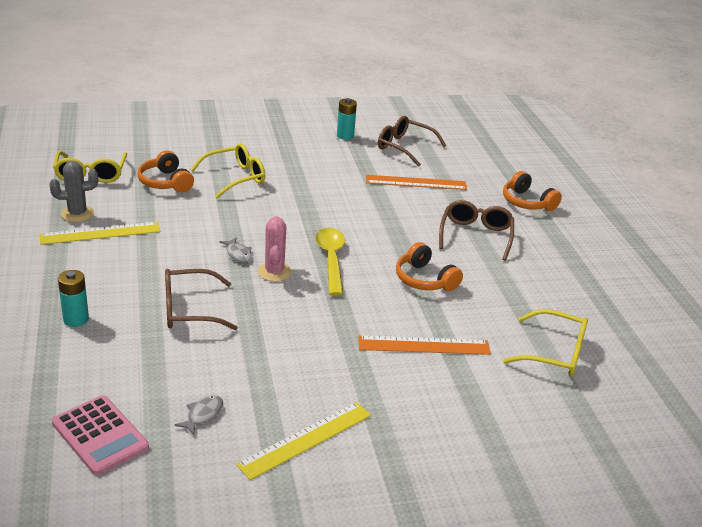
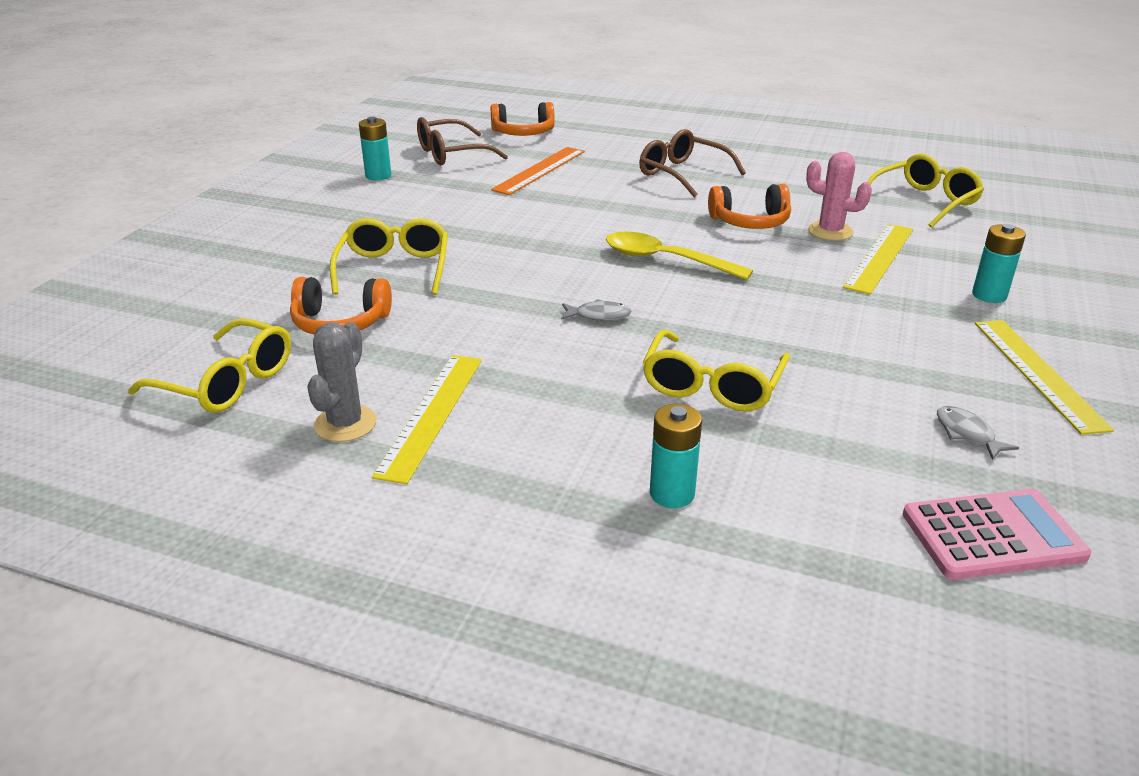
camera: 55 degrees left, 0 degrees up
(190, 310) = (712, 385): brown glasses -> yellow glasses
(274, 272) = (664, 302): pink cactus -> pink cactus (830, 231)
(409, 405) = (989, 295): none -> turquoise battery
(424, 345) = (880, 257): orange ruler -> yellow ruler
(527, 202) = (640, 134): orange headphones -> orange headphones (523, 133)

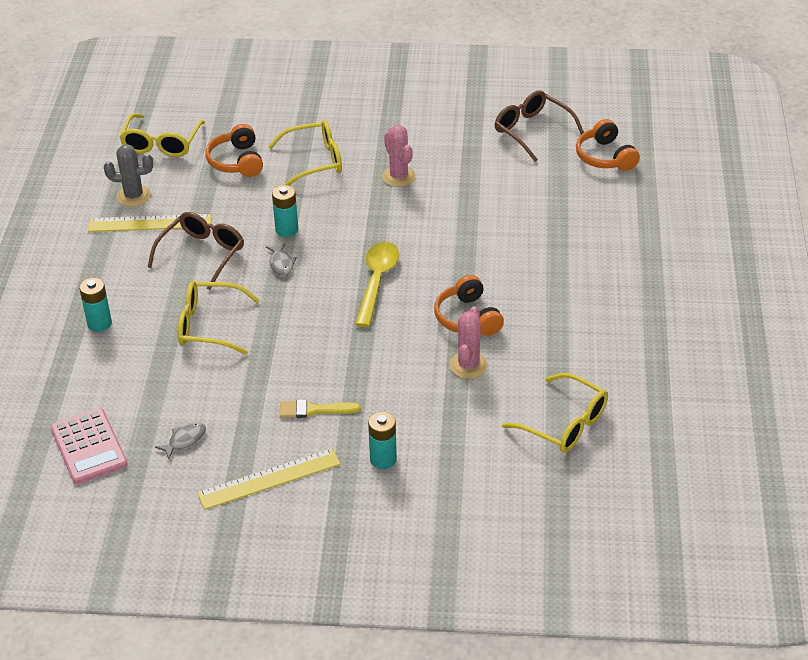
camera: 75 degrees right, 10 degrees up
(378, 176) = (467, 108): turquoise battery -> turquoise battery (286, 229)
(472, 224) = (398, 176): none -> pink cactus
(539, 170) = (521, 185): orange ruler -> none
(683, 174) = (555, 267): brown glasses -> brown glasses (202, 254)
(880, 257) = (429, 396): yellow ruler -> none
(901, 327) = (314, 410): none -> yellow brush

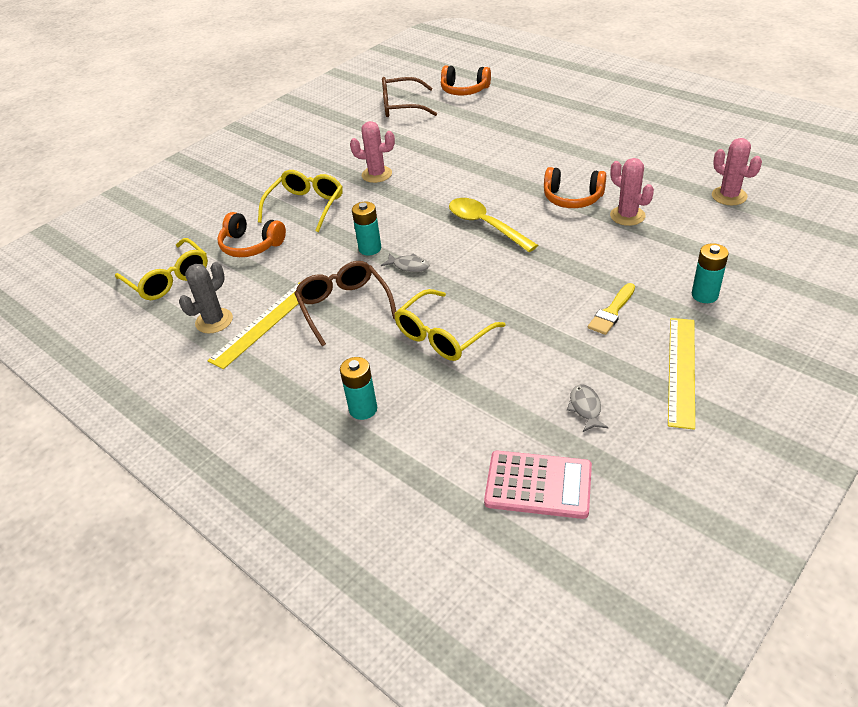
camera: 50 degrees left, 0 degrees up
(564, 423) = (729, 196): yellow glasses -> pink cactus

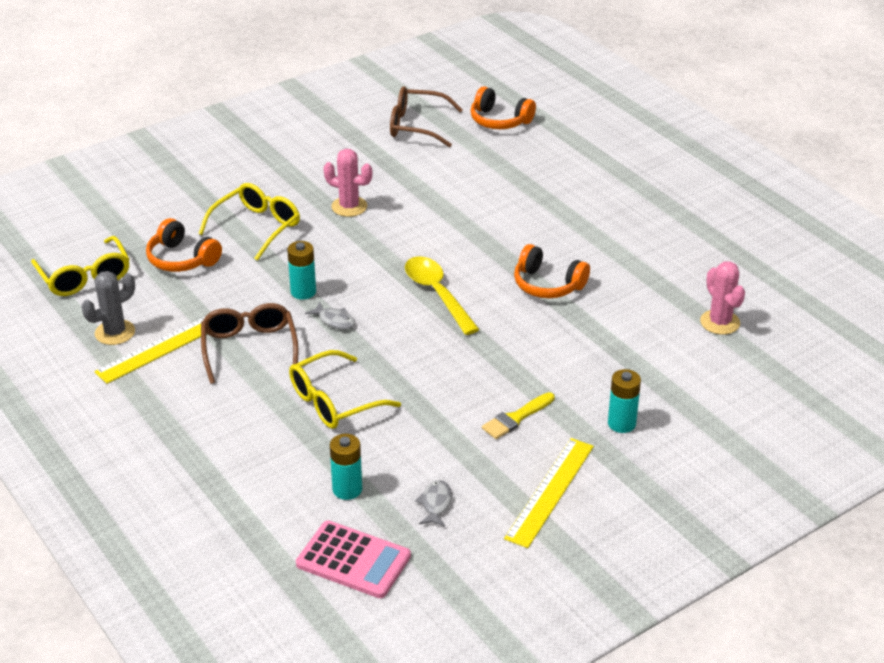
camera: 10 degrees right, 5 degrees down
(363, 409) = (224, 454): turquoise battery -> turquoise battery (347, 489)
(627, 216) = (595, 319): pink cactus -> none

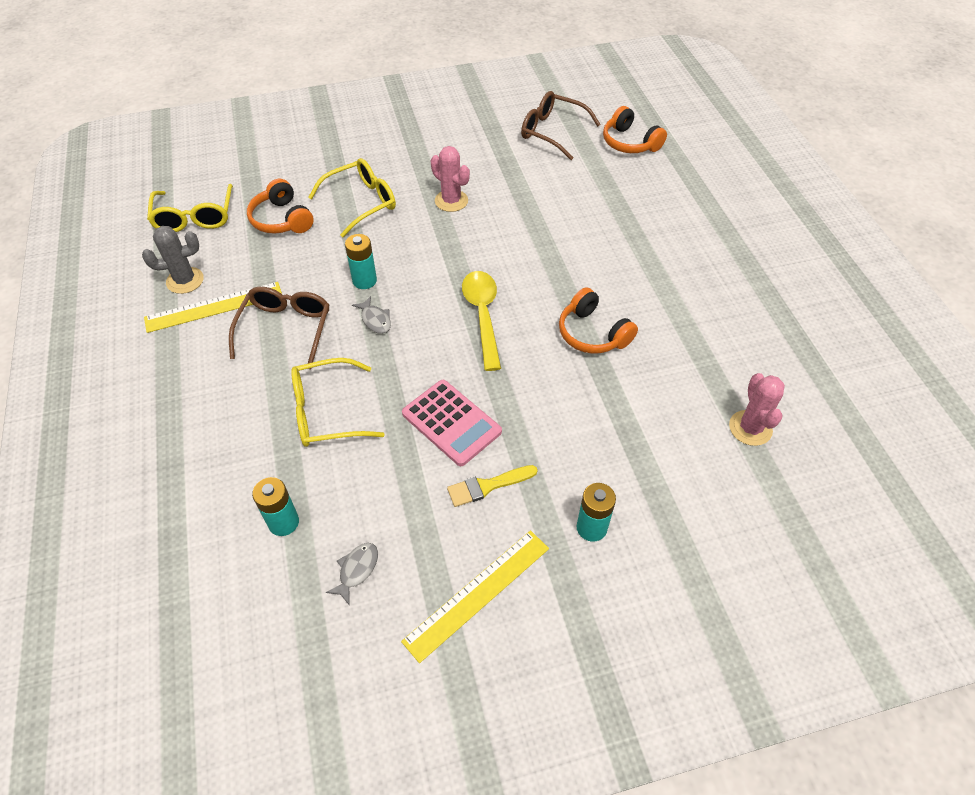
camera: 20 degrees right, 15 degrees up
(353, 560) = (242, 615): pink calculator -> pink calculator (451, 423)

